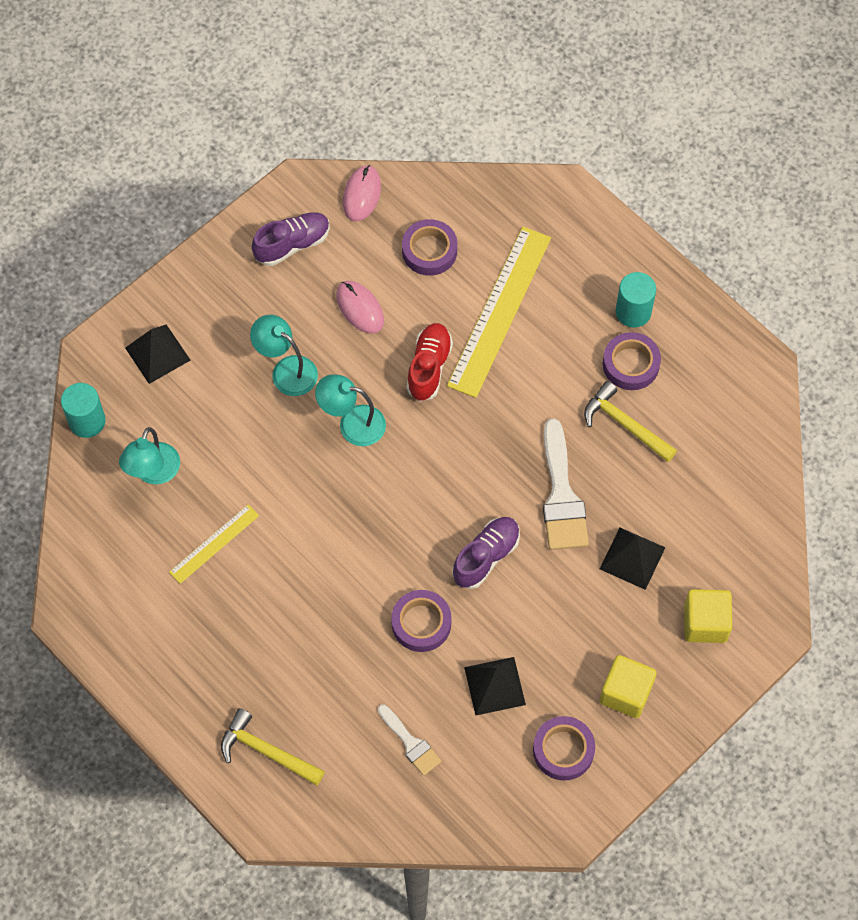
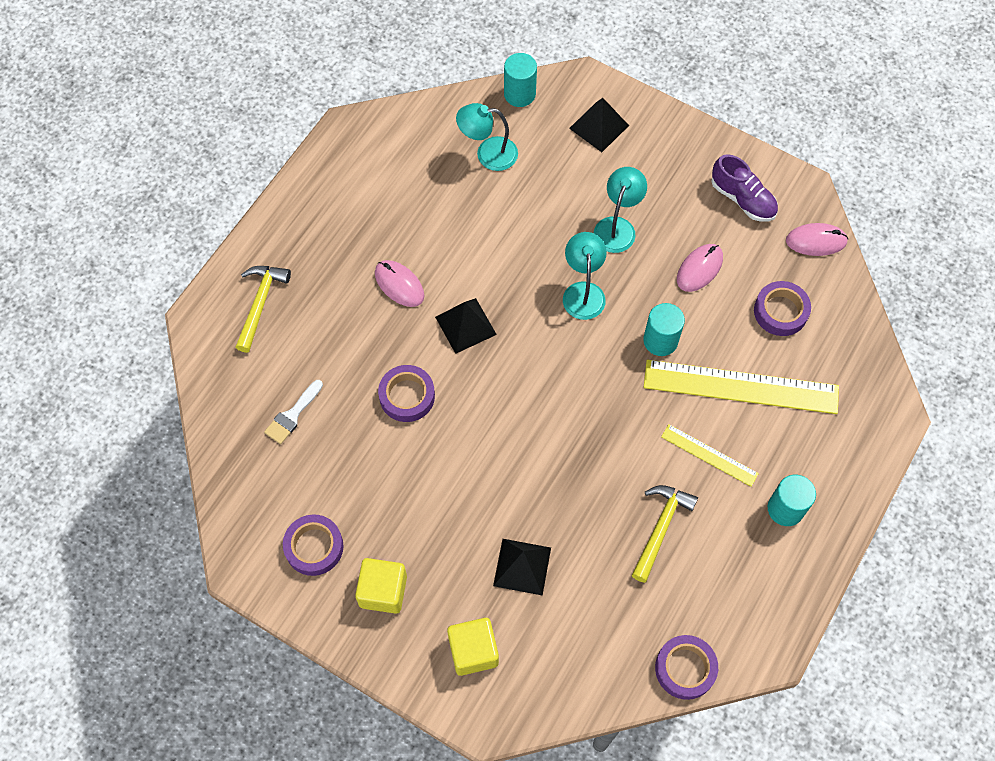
camera: 75 degrees right, 0 degrees up
(214, 544) = (436, 215): yellow ruler -> yellow ruler (709, 455)
(288, 601) = (399, 285): none -> pink mouse
(429, 367) = (660, 340): red shoe -> turquoise cylinder
(486, 557) = (486, 435): purple shoe -> none
(495, 686) = (362, 472): black pyramid -> black pyramid (465, 325)
(561, 495) = (567, 487): white brush -> none
(631, 364) = (727, 519): purple tape -> purple tape (685, 668)

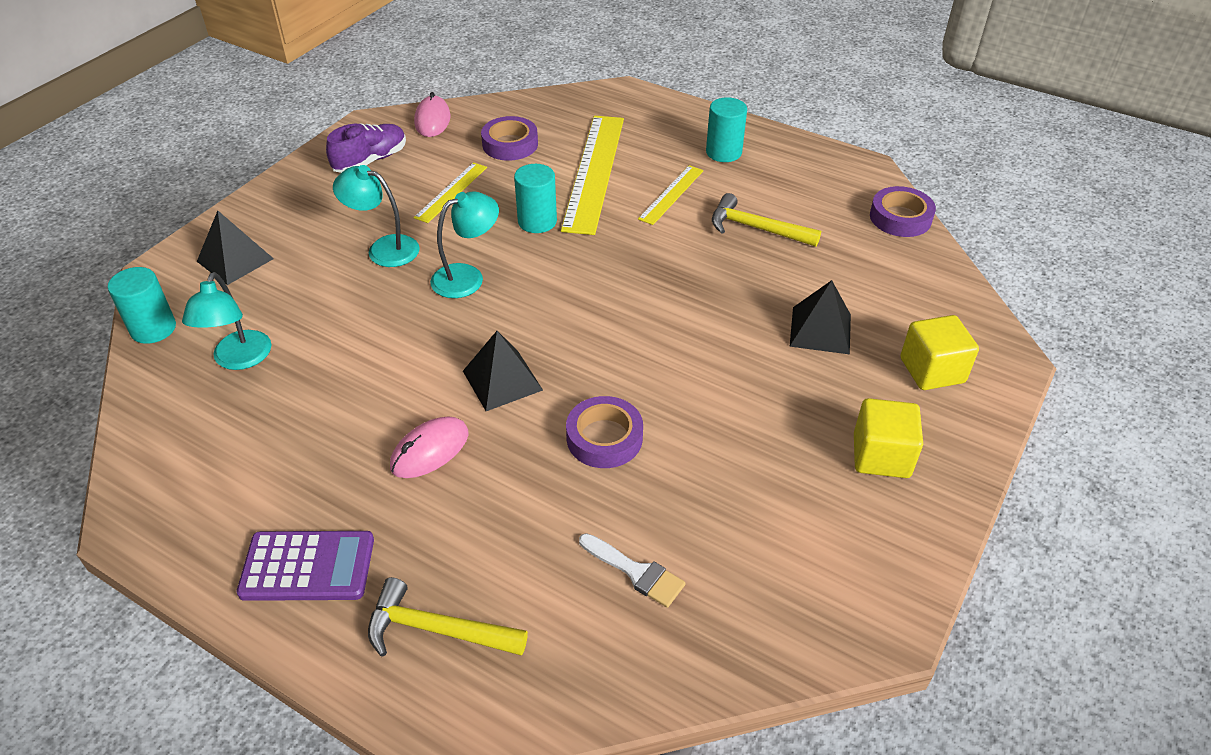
camera: 90 degrees left, 20 degrees down
(309, 228) = (307, 567): none -> purple calculator
(314, 547) = (837, 534): purple tape -> none
(583, 292) = (467, 277): turquoise lamp -> turquoise lamp turned 150 degrees clockwise
(699, 269) = (451, 192): pink mouse -> yellow ruler

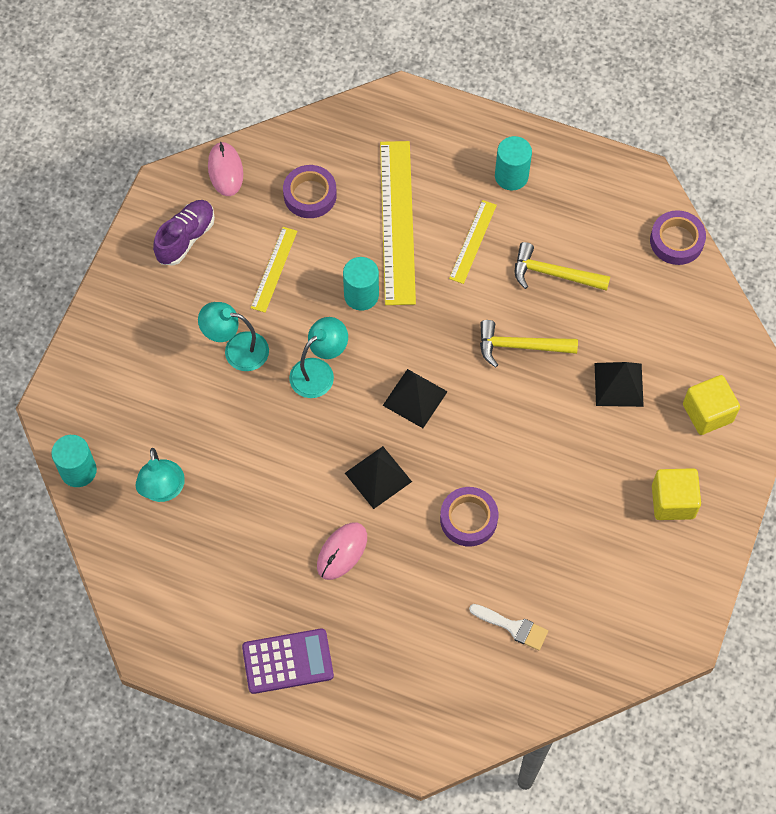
camera: 10 degrees left, 20 degrees up
(235, 260) = (112, 383): black pyramid -> black pyramid (415, 398)
(436, 629) = (390, 692): yellow hammer -> yellow hammer (520, 346)

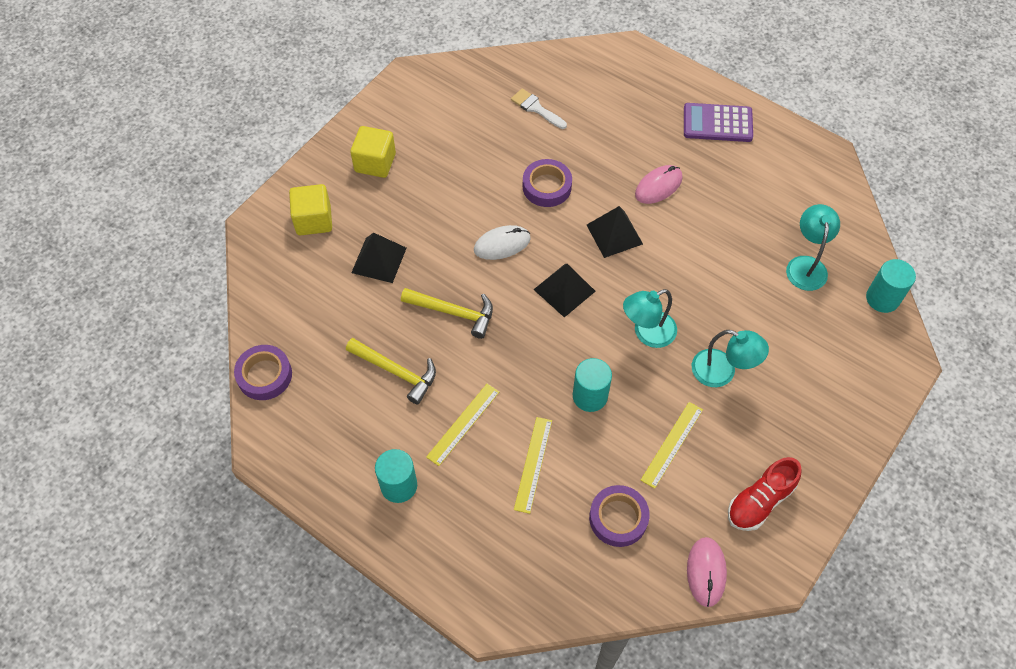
camera: 165 degrees left, 5 degrees down
(186, 238) = (760, 501): purple shoe -> red shoe
(398, 222) = (533, 464): yellow ruler -> yellow ruler, size x0.51
(496, 434) = (502, 244): none -> white mouse

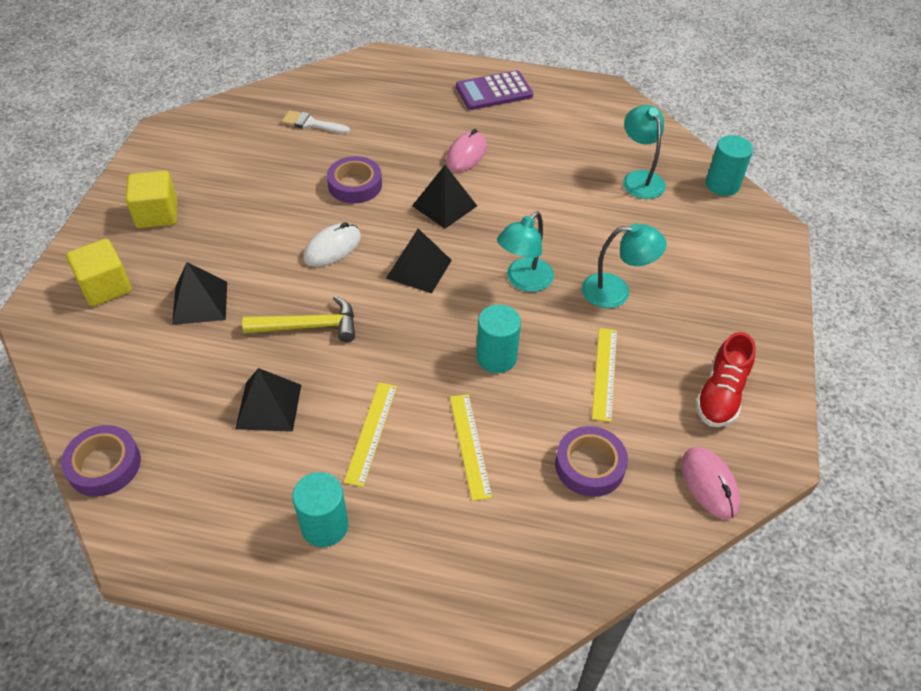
camera: 25 degrees left, 10 degrees down
(396, 372) = (269, 406): yellow hammer -> black pyramid

